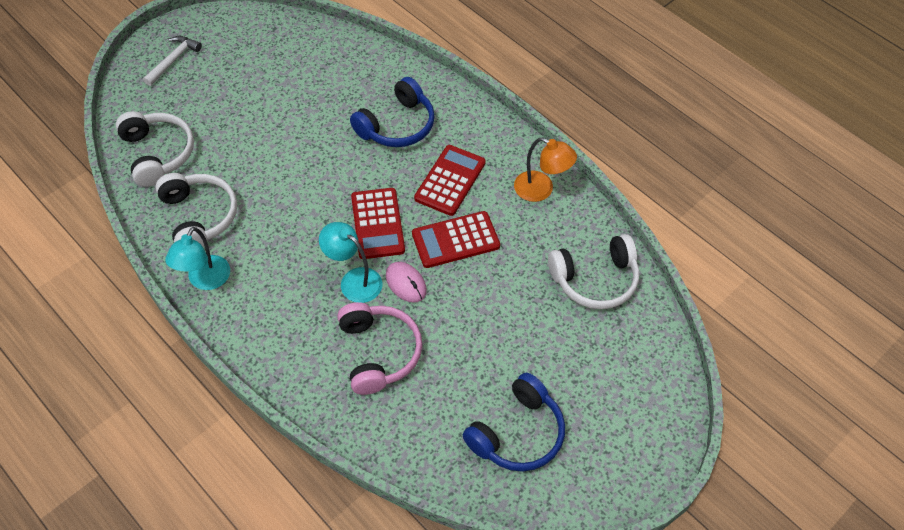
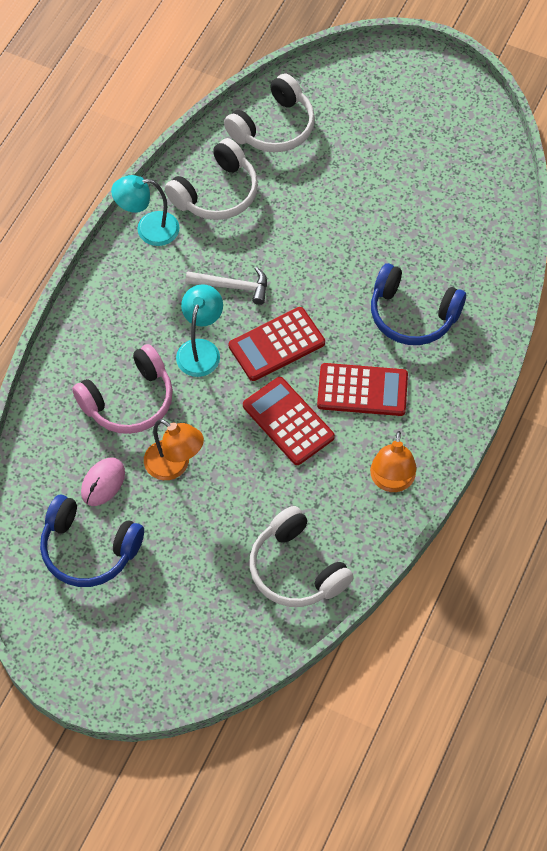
camera: 70 degrees right, 5 degrees up
(173, 60) = (397, 85): white hammer -> white hammer (232, 286)
(406, 283) = (216, 395): pink mouse -> pink mouse (103, 483)
(461, 337) = (174, 466): none -> orange lamp

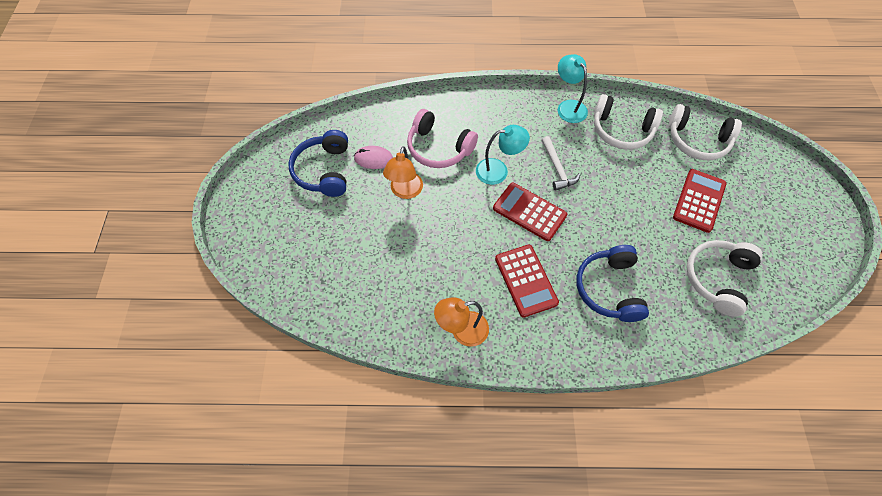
camera: 65 degrees right, 0 degrees up
(288, 421) = (474, 243): red calculator -> red calculator (699, 201)
(296, 569) = (362, 295): white headphones -> white headphones (718, 279)

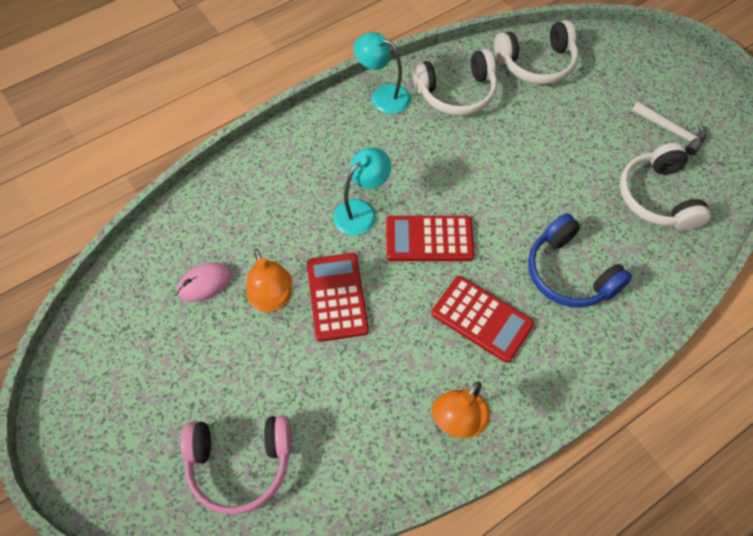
camera: 35 degrees left, 0 degrees up
(324, 171) = (152, 335): blue headphones -> none
(438, 148) = (274, 224): pink headphones -> pink headphones (240, 463)
(557, 168) = (422, 172): white hammer -> white hammer (671, 131)
(699, 201) = (583, 126): red calculator -> red calculator (337, 297)

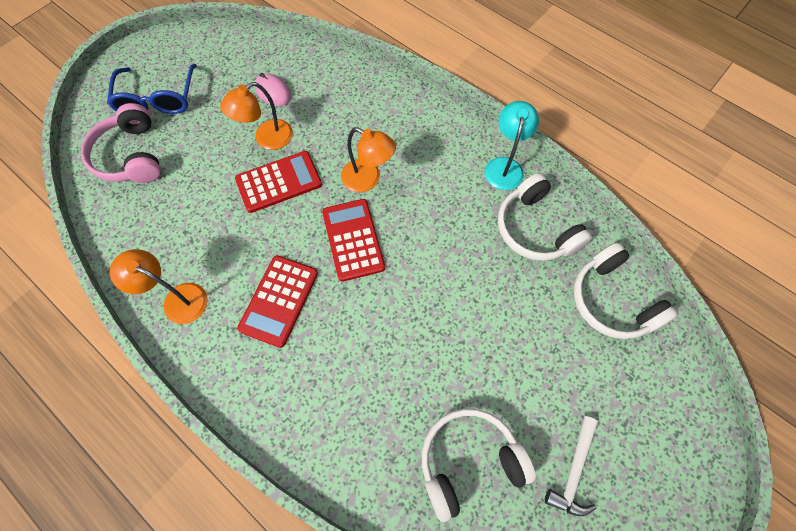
camera: 75 degrees right, 5 degrees up
(159, 422) = (158, 99): none -> blue glasses
(361, 211) = (368, 179): turquoise lamp -> orange lamp
(569, 273) = (346, 374): blue headphones -> none

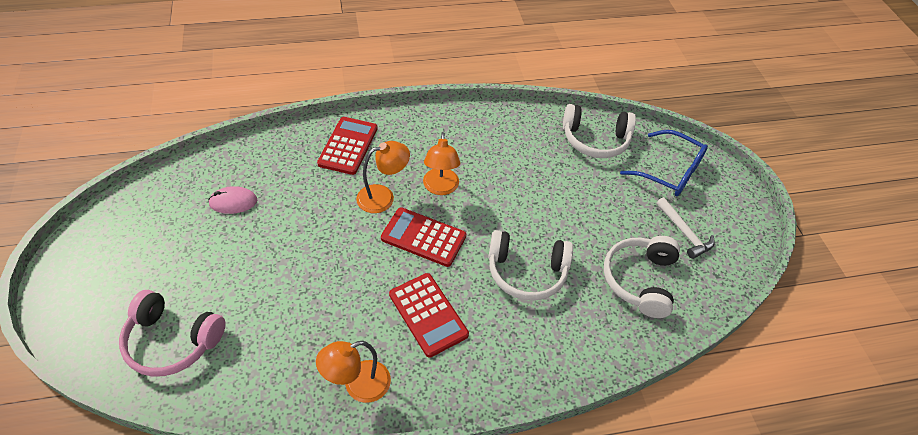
camera: 55 degrees left, 15 degrees down
(158, 99) = (136, 285): blue glasses -> blue glasses (670, 172)
(266, 139) = (274, 234): orange lamp -> orange lamp (440, 188)
(279, 182) = (324, 251): red calculator -> red calculator (348, 146)
(505, 166) = (453, 121): turquoise lamp -> none
(535, 229) = (514, 139): white headphones -> white headphones (526, 272)

